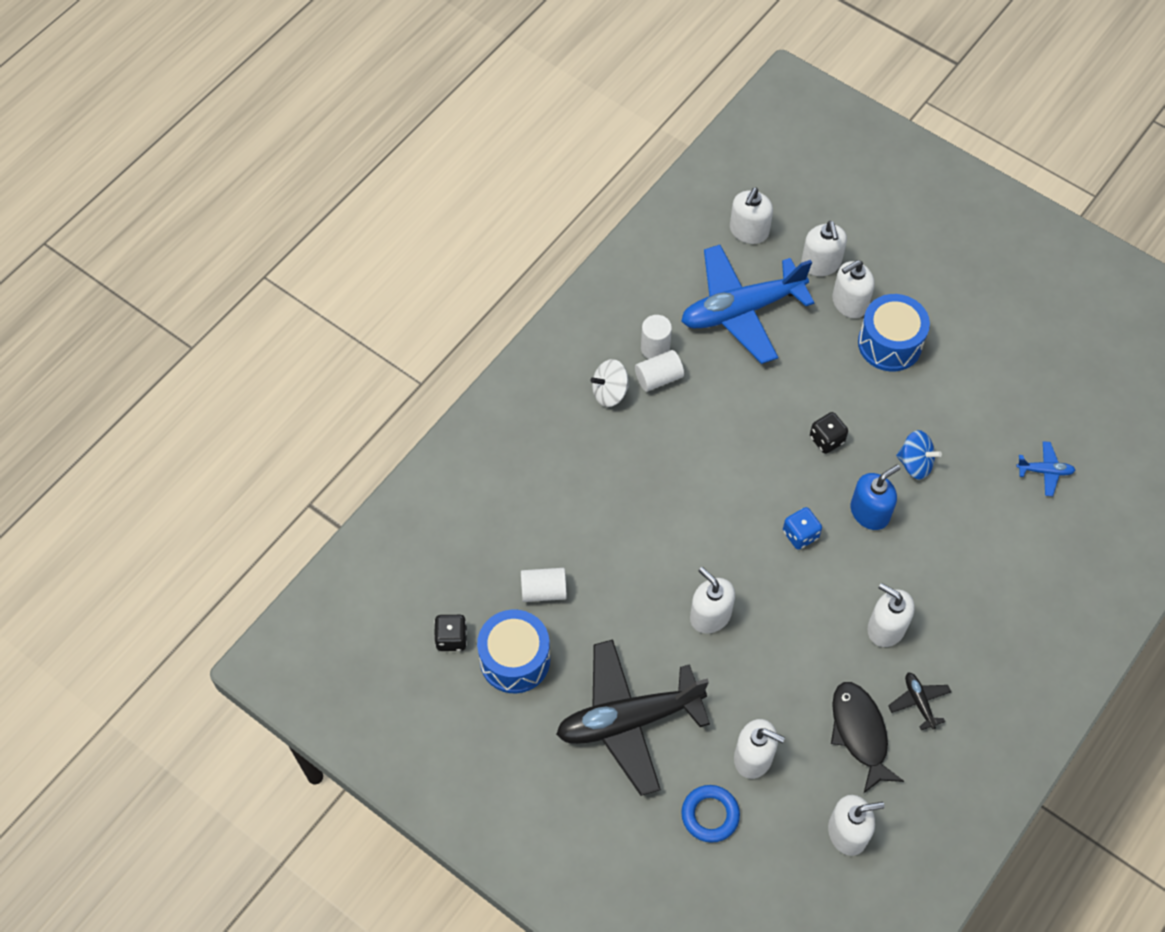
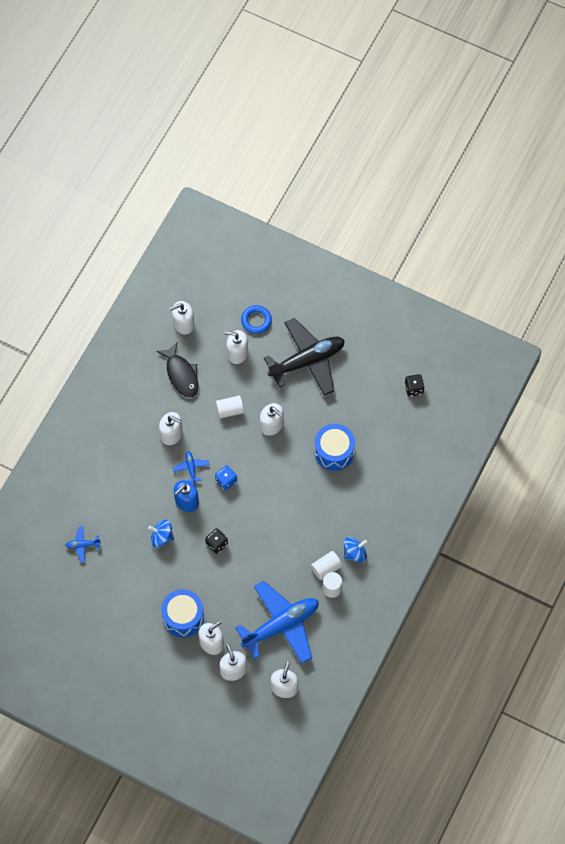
camera: 170 degrees right, 5 degrees up
(515, 660) = (376, 383): blue drum -> blue drum (334, 452)
(544, 591) = (368, 423): white cylinder -> white cylinder (230, 410)
(609, 392) = (354, 553): white spinning top -> blue spinning top
(857, 565) = (191, 468): none -> blue plane
(919, 702) = (150, 396): black plane -> none

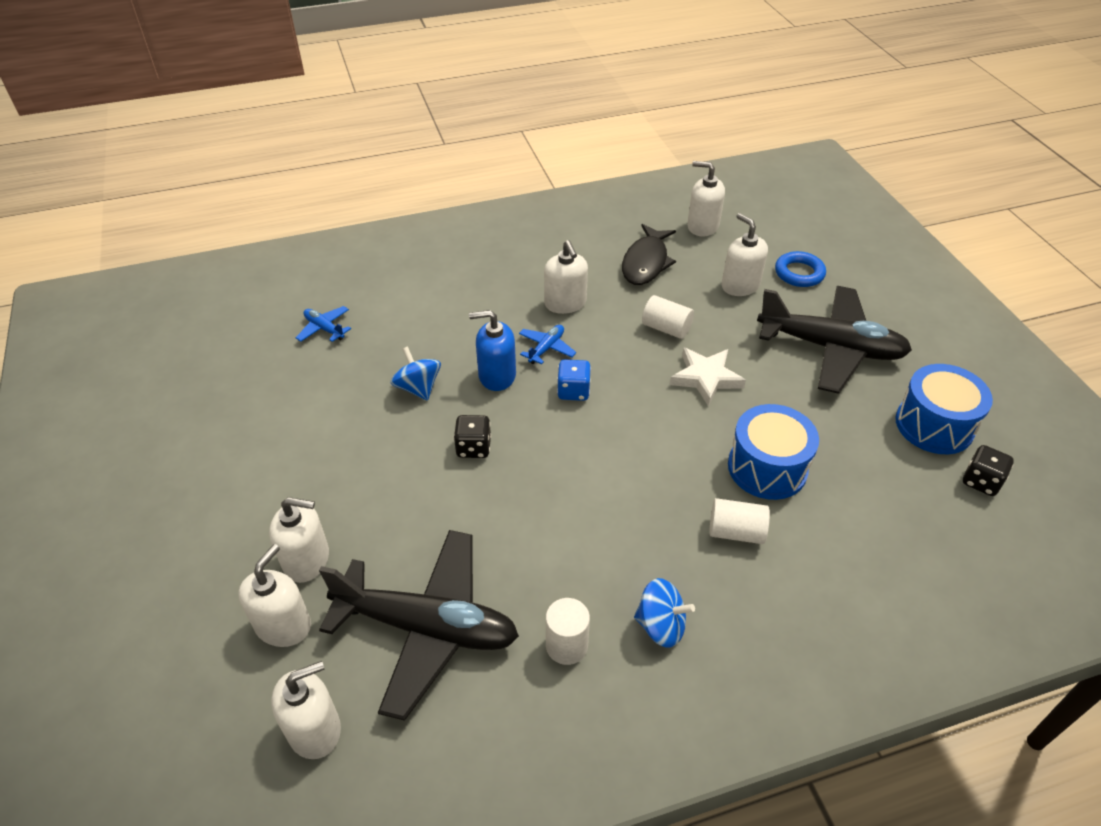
camera: 45 degrees right, 20 degrees down
(183, 617) = (318, 495): blue drum -> blue drum (934, 425)
(271, 425) = (706, 378): white soap dispenser -> white star
(281, 625) = (427, 627): blue plane -> black plane
(326, 568) = (590, 607): white cylinder -> white cylinder (736, 532)

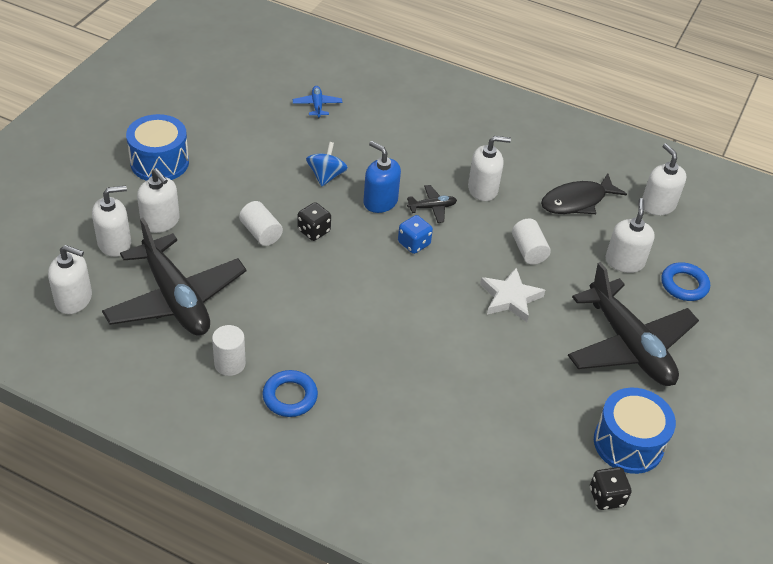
camera: 40 degrees right, 0 degrees up
(546, 348) = (432, 207): blue plane -> black plane
(565, 303) = (483, 189): white soap dispenser -> white soap dispenser turned 120 degrees counterclockwise
(661, 625) = (290, 396): blue spinning top -> blue ring
(736, 532) = (399, 390): white cylinder -> white cylinder (261, 233)
(767, 468) = (471, 375): blue drum -> blue drum (159, 162)

